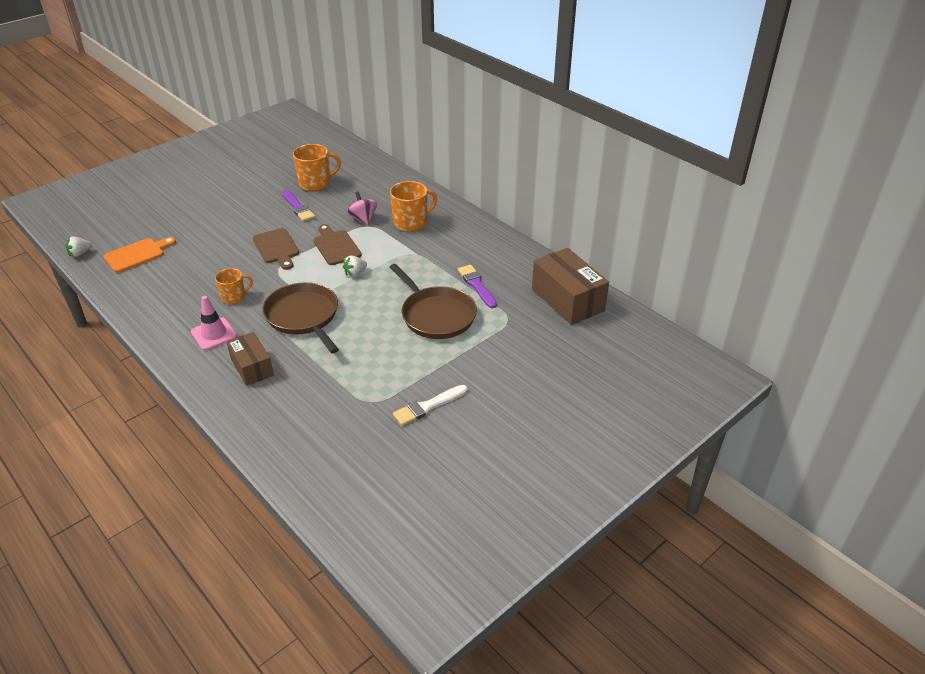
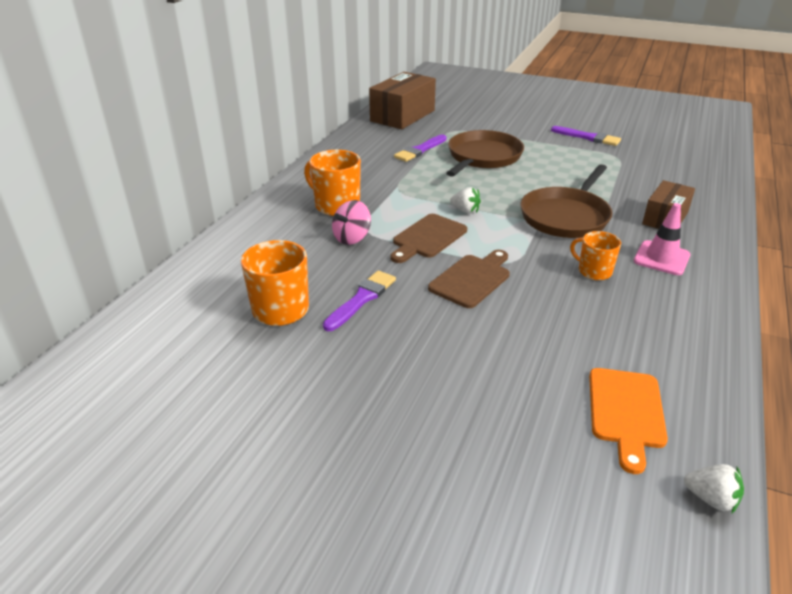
camera: 115 degrees left, 5 degrees down
(137, 254) = (626, 412): orange cutting board -> orange cutting board turned 105 degrees counterclockwise
(428, 406) = (588, 137): white brush -> purple brush

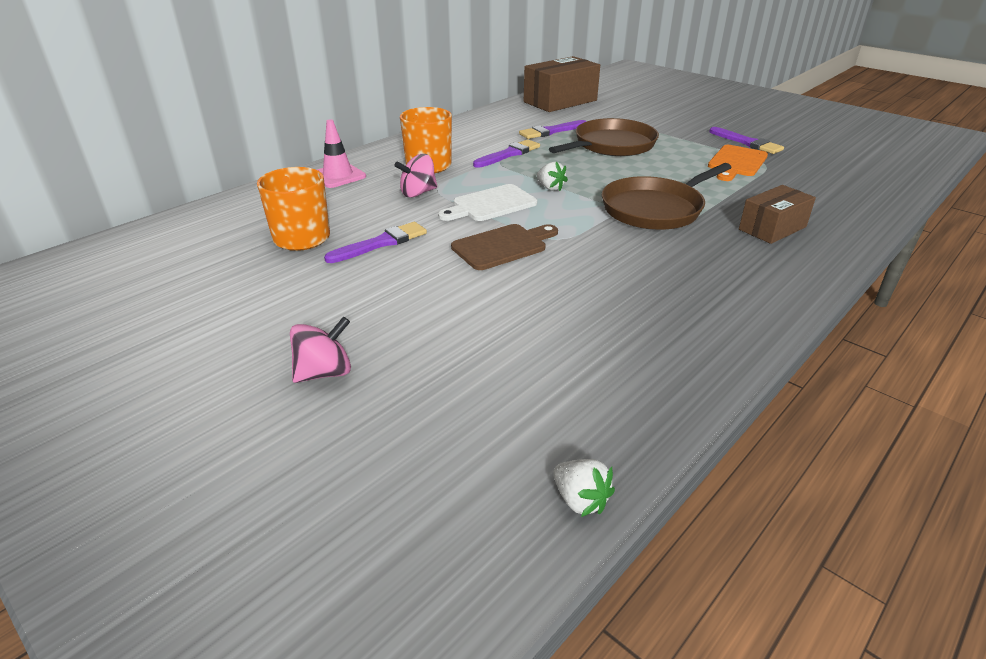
camera: 20 degrees right, 0 degrees up
(401, 181) = (509, 154): none -> purple brush
(421, 445) = (324, 372): none -> pink spinning top
(427, 238) = (490, 204): brown cutting board -> white cutting board
(594, 271) = (641, 262): orange mug -> none
(626, 412) = (558, 395): orange cutting board -> orange cutting board (736, 163)
(661, 258) = (733, 264): pink traffic cone -> pink traffic cone (338, 176)

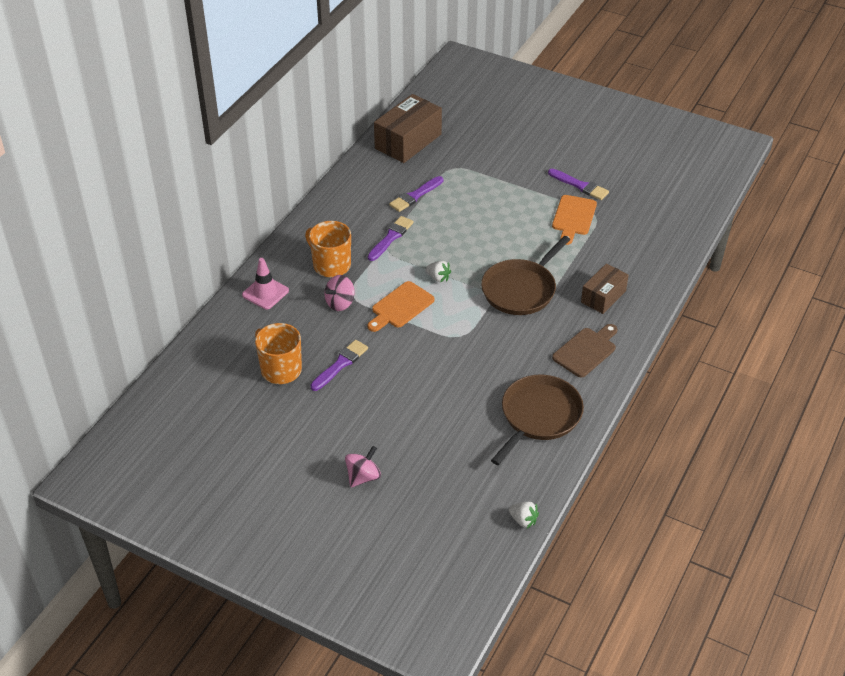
camera: 15 degrees left, 10 degrees up
(490, 204) = (400, 307): white cutting board -> orange cutting board
(503, 246) = (426, 351): brown cutting board -> brown cutting board (586, 351)
(611, 145) = (471, 209): brown pan -> brown pan (538, 416)

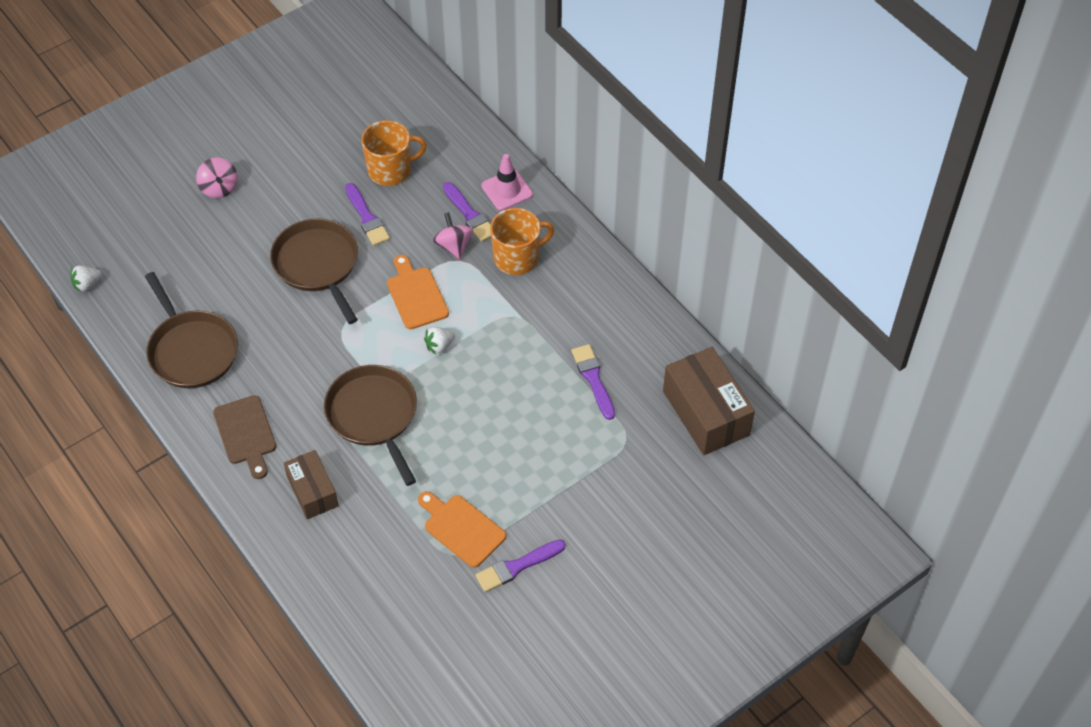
camera: 115 degrees right, 10 degrees up
(391, 237) = (531, 327): purple brush -> purple brush (470, 214)
(407, 375) = (318, 265): none -> brown pan

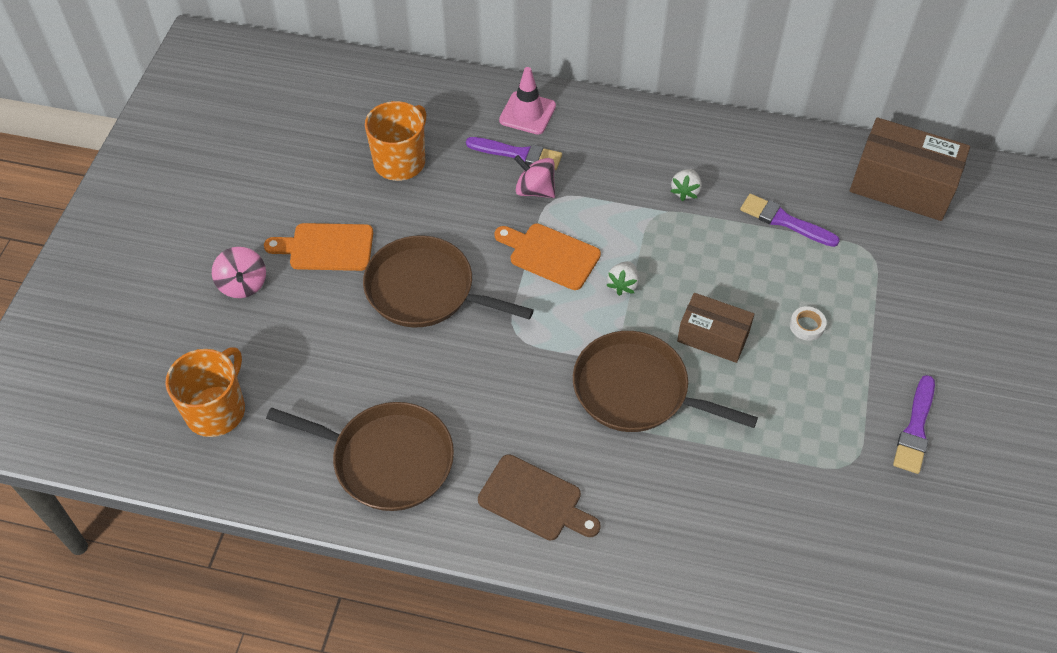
camera: 40 degrees left, 0 degrees up
(87, 284) = (197, 474): white strawberry -> white strawberry (685, 191)
(219, 188) = (243, 284): pink spinning top -> pink spinning top turned 45 degrees clockwise
(312, 491) = (662, 505): brown box -> brown box (713, 337)
(367, 217) = (425, 217): purple brush -> none
(461, 528) = (831, 433): orange cutting board -> orange cutting board (326, 247)
(517, 258) = (603, 163): orange mug -> orange mug (216, 410)
(525, 455) = (807, 326): none -> white tape

